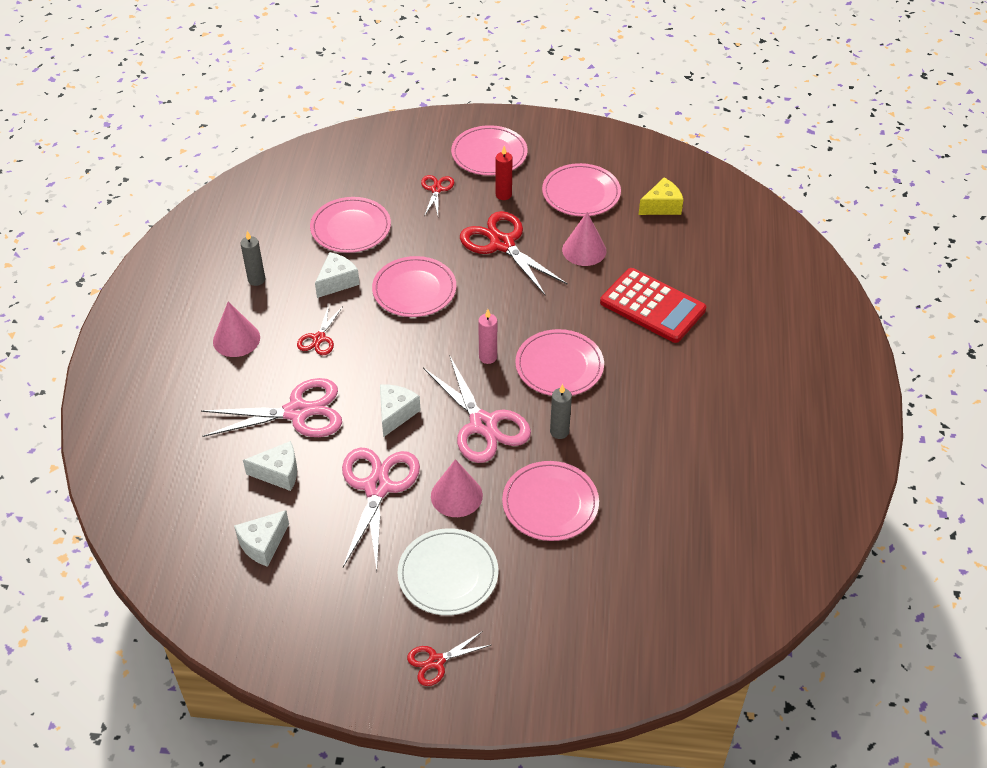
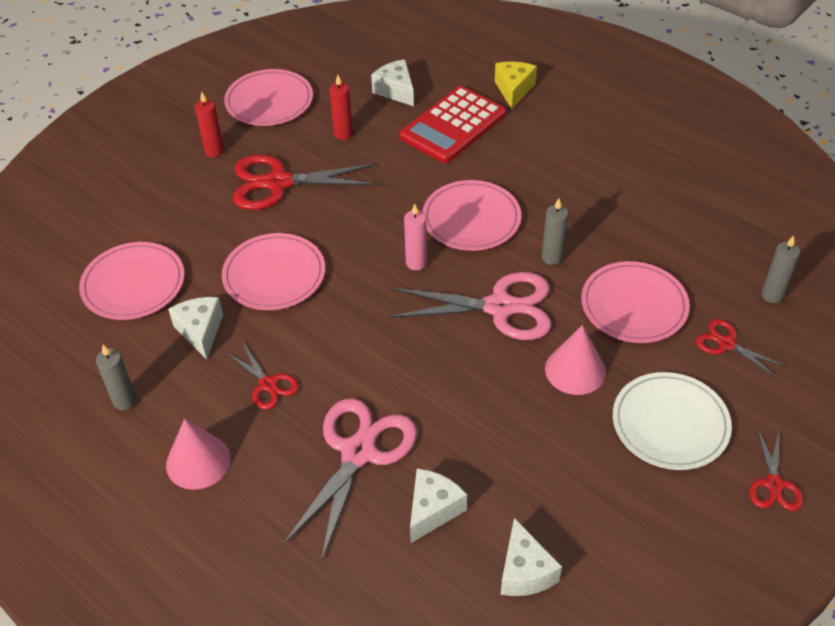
camera: 55 degrees left, 0 degrees up
(377, 487) = (518, 430): pink scissors -> none
(395, 414) = (430, 368): white cheese -> white cheese (396, 91)
(436, 189) = (153, 193): red scissors -> red scissors (726, 344)
(489, 154) = (147, 134): pink plate -> none
(584, 250) = (343, 134): pink cone -> red candle
(636, 590) = (772, 295): none -> grey candle
(652, 306) = (453, 126): red calculator -> red calculator turned 150 degrees clockwise
(662, 206) = (340, 62): yellow cheese -> yellow cheese (514, 90)

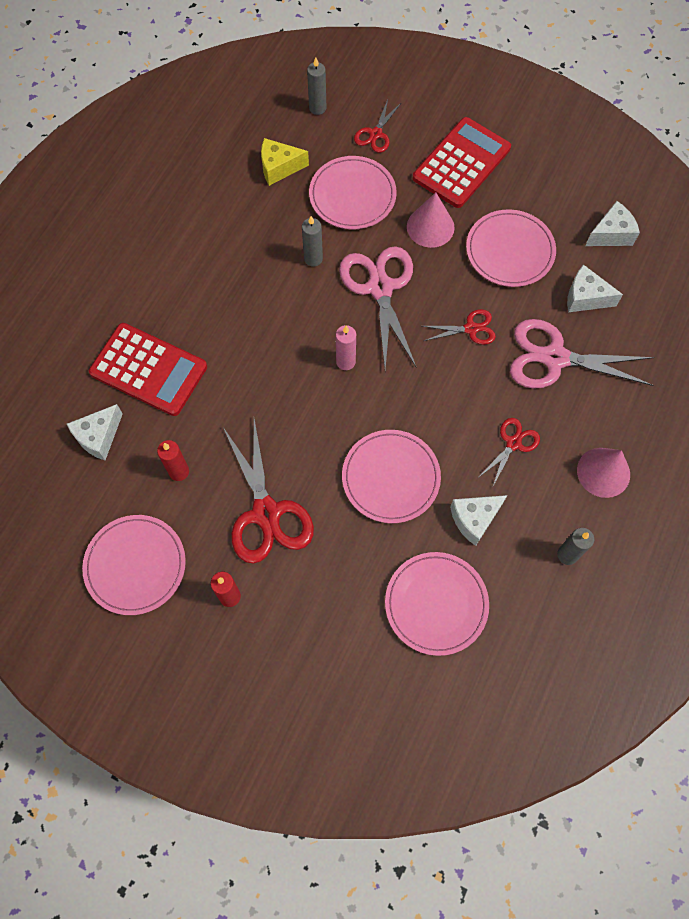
camera: 105 degrees left, 20 degrees up
(471, 219) = (279, 328): pink plate -> pink plate (510, 250)
(514, 90) = (82, 325): yellow cheese -> yellow cheese (279, 168)
(670, 423) = (461, 163): white plate -> red calculator
(774, 484) = (492, 103): red scissors -> red scissors (471, 328)

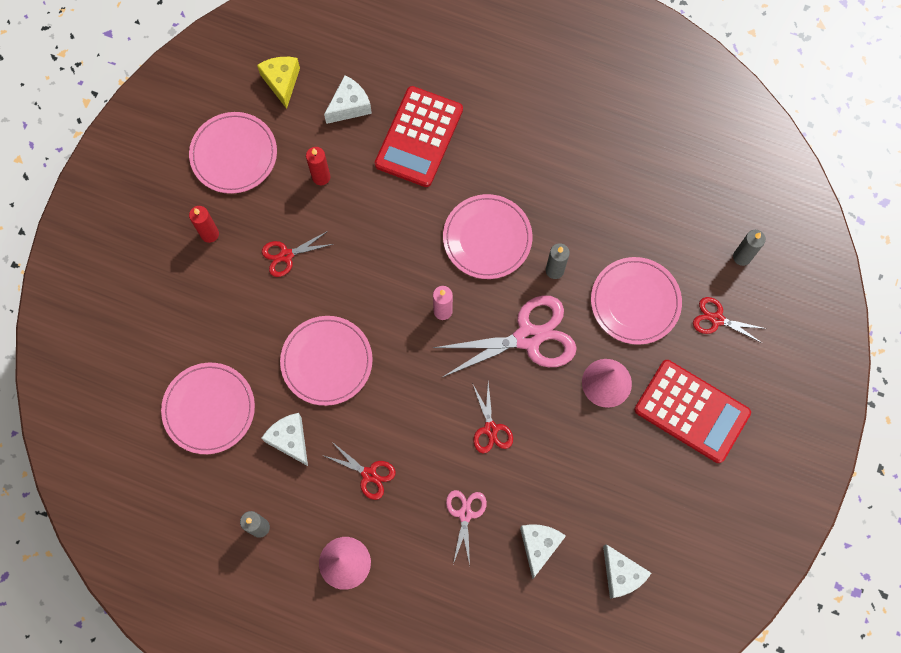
camera: 85 degrees right, 5 degrees up
(98, 437) = (349, 106): white cheese -> white cheese turned 105 degrees clockwise
(266, 513) = (286, 255): red scissors -> red scissors, size x0.52
(279, 168) = (659, 226): yellow cheese -> yellow cheese (282, 82)
(510, 250) = (587, 466): pink plate -> pink plate (487, 238)
(554, 358) = (465, 514): pink scissors -> pink scissors, size x0.52

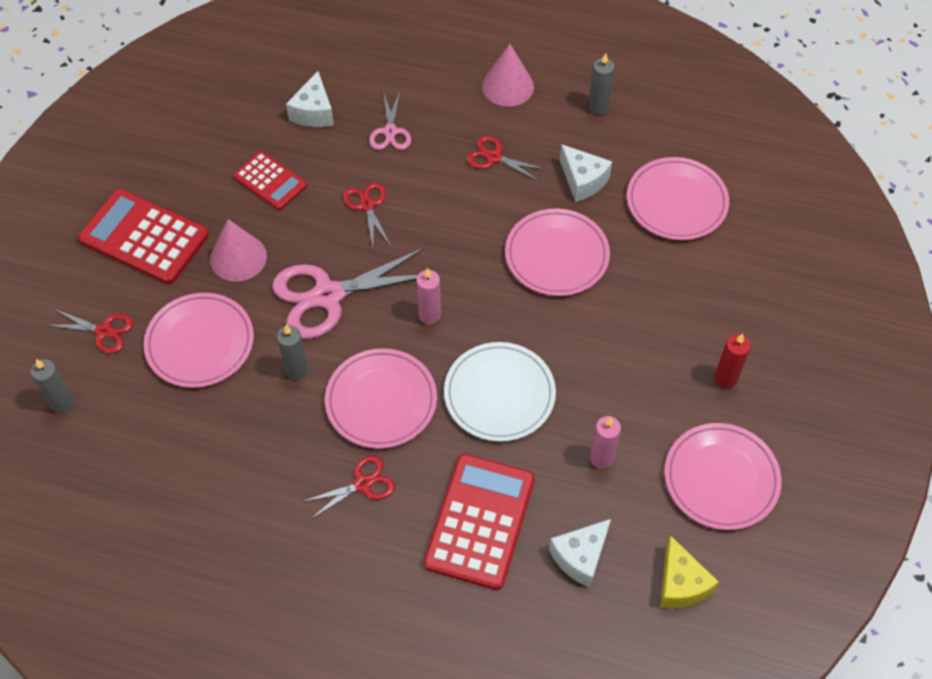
camera: 175 degrees right, 15 degrees down
(286, 255) = (626, 361): red scissors -> red scissors (363, 484)
(321, 177) = (601, 458): red candle -> pink candle
(392, 236) = (499, 394): none -> white plate
(580, 464) = (270, 181): none -> red calculator
(621, 574) = (231, 96): white cheese -> none

